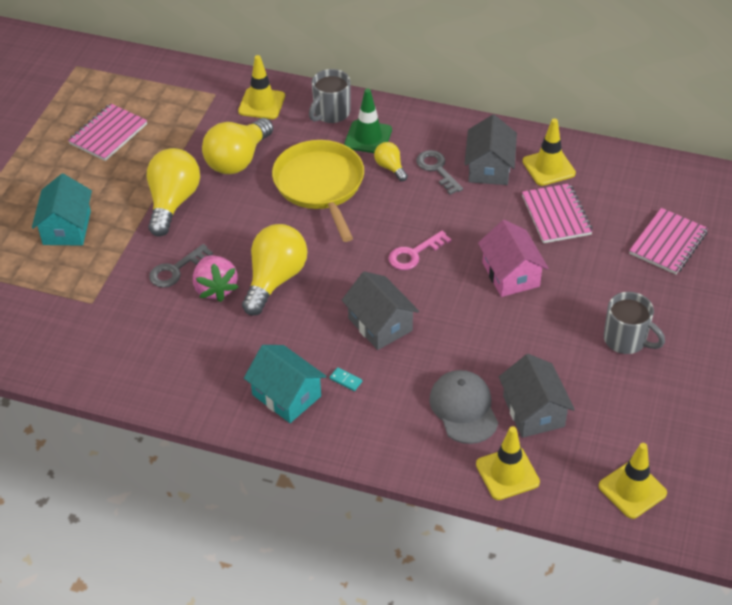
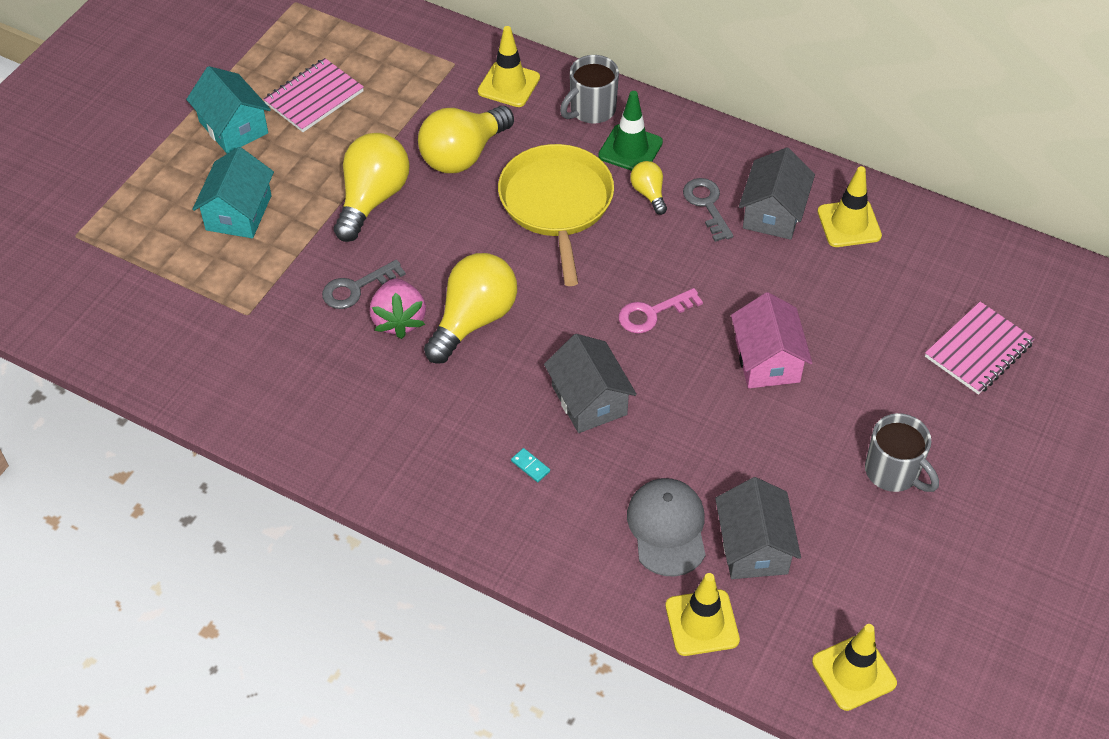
camera: 10 degrees right, 5 degrees up
(286, 395) = (454, 474): turquoise house -> turquoise house (233, 127)
(556, 215) = (844, 290): pink notebook -> none

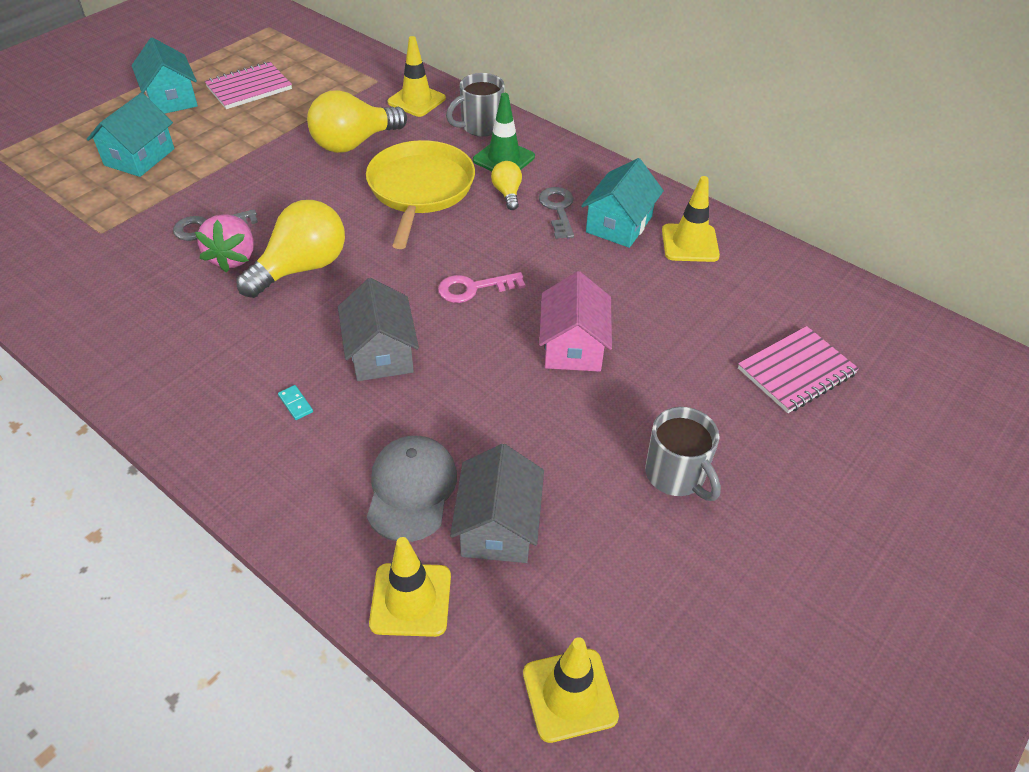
camera: 10 degrees right, 5 degrees down
(372, 199) = (259, 163): yellow light bulb -> none
(773, 213) = (619, 224): grey house -> turquoise house

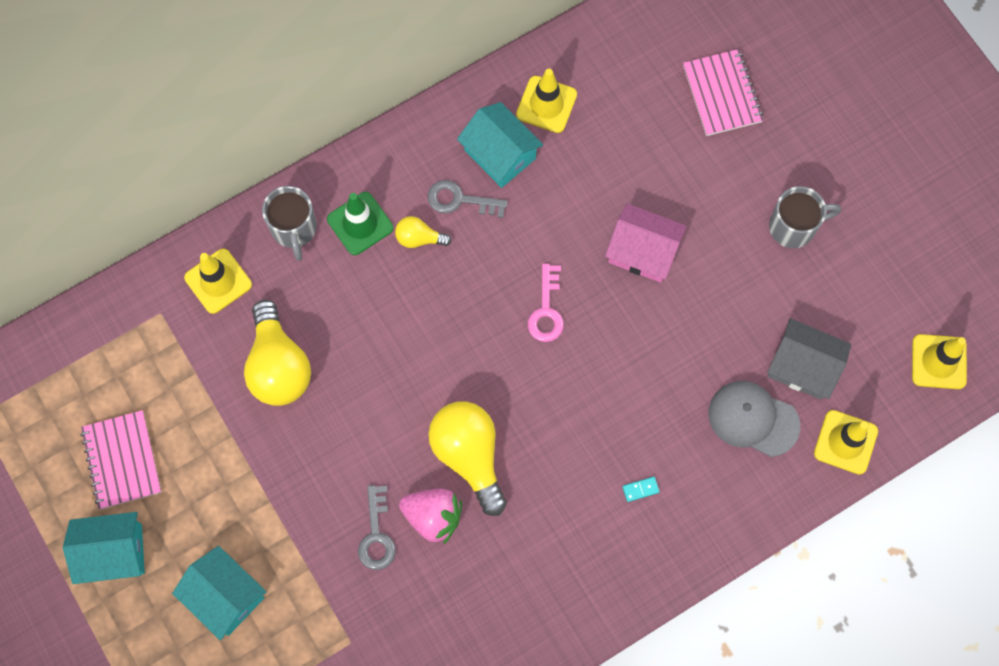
camera: 70 degrees left, 25 degrees up
(381, 353) = (603, 409): grey house -> none
(420, 189) = (384, 319): yellow pan -> none

